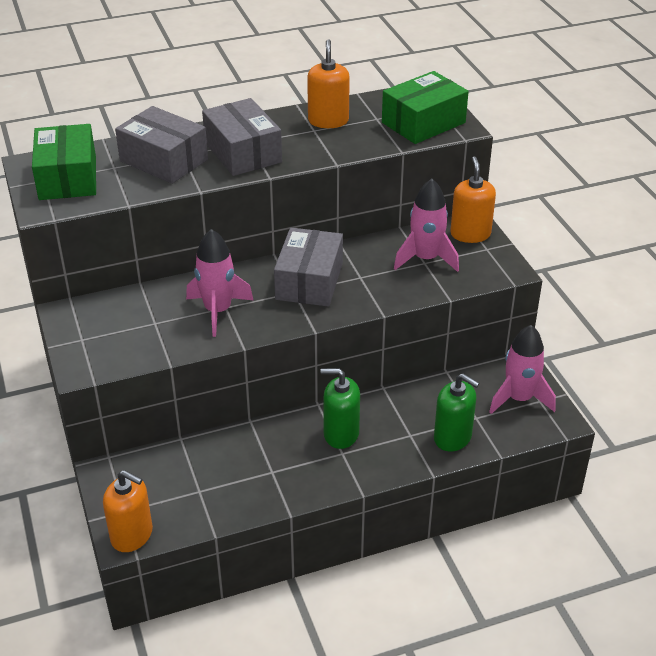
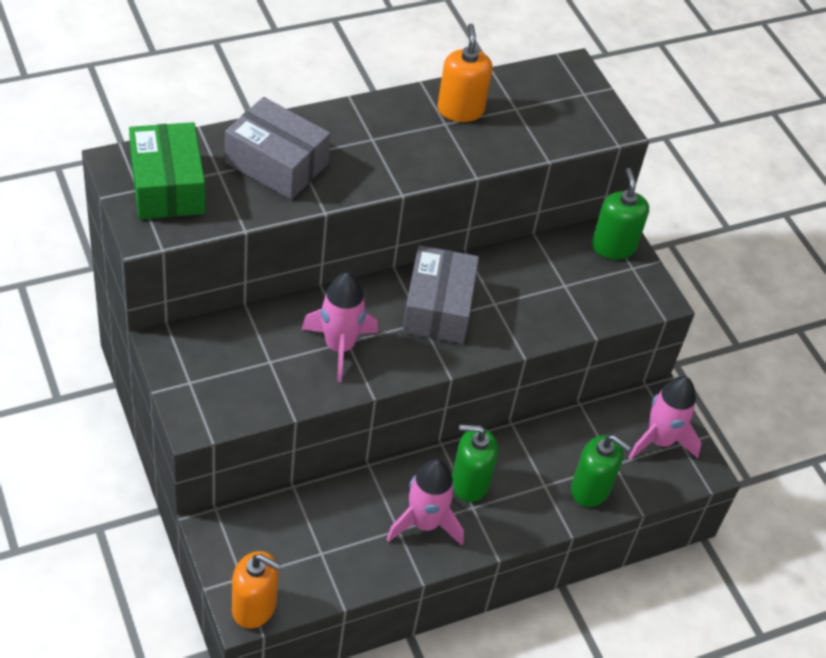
camera: 10 degrees left, 10 degrees up
(243, 152) = (367, 155): grey box -> none
(423, 122) = (570, 117): green box -> none
(426, 259) = (566, 280): pink rocket -> pink rocket (424, 523)
(470, 234) = (613, 246): orange soap dispenser -> green soap dispenser

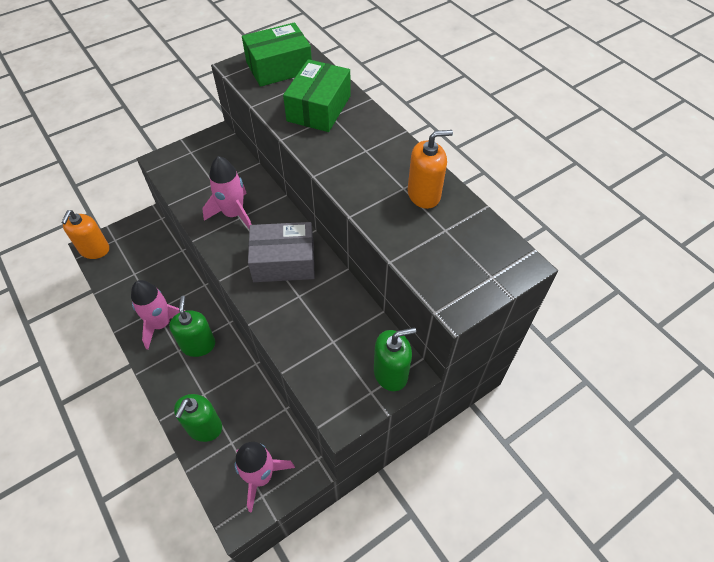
camera: 85 degrees right, 5 degrees up
(276, 163) = (319, 108): grey box -> green box

